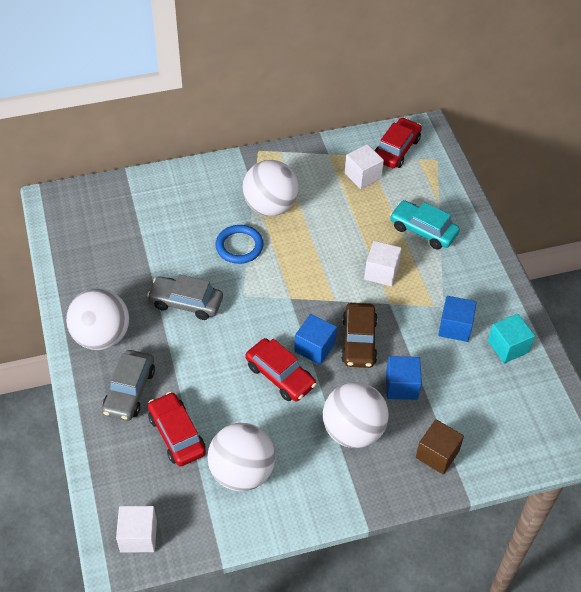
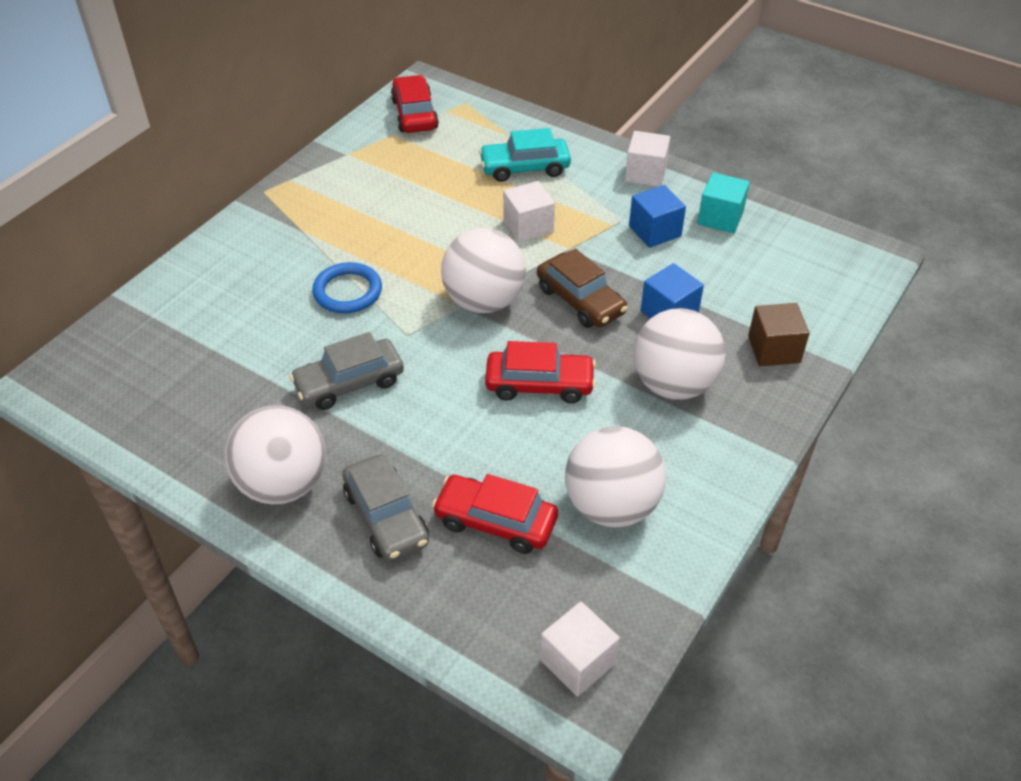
camera: 40 degrees left, 5 degrees down
(270, 206) = (338, 235): white ball -> white ball (484, 301)
(315, 347) = (543, 335): blue cube -> none
(363, 175) = (407, 154): white cube -> white cube (645, 173)

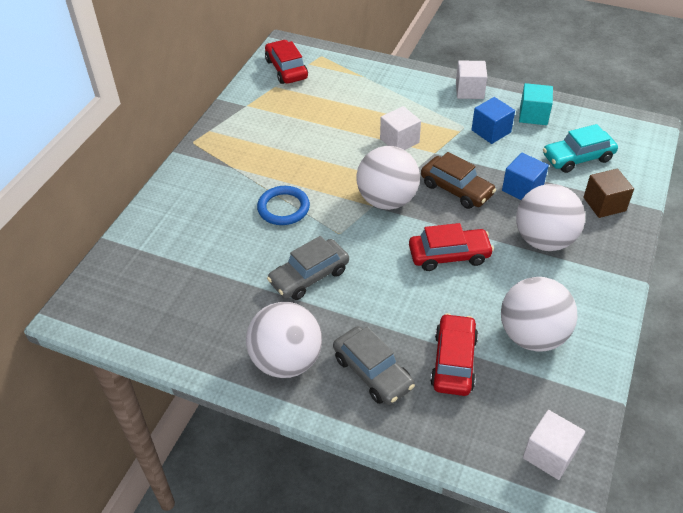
camera: 10 degrees left, 0 degrees up
(496, 521) = (454, 361): red car -> red car turned 90 degrees clockwise
(525, 168) = (381, 98): turquoise car -> turquoise car (577, 158)

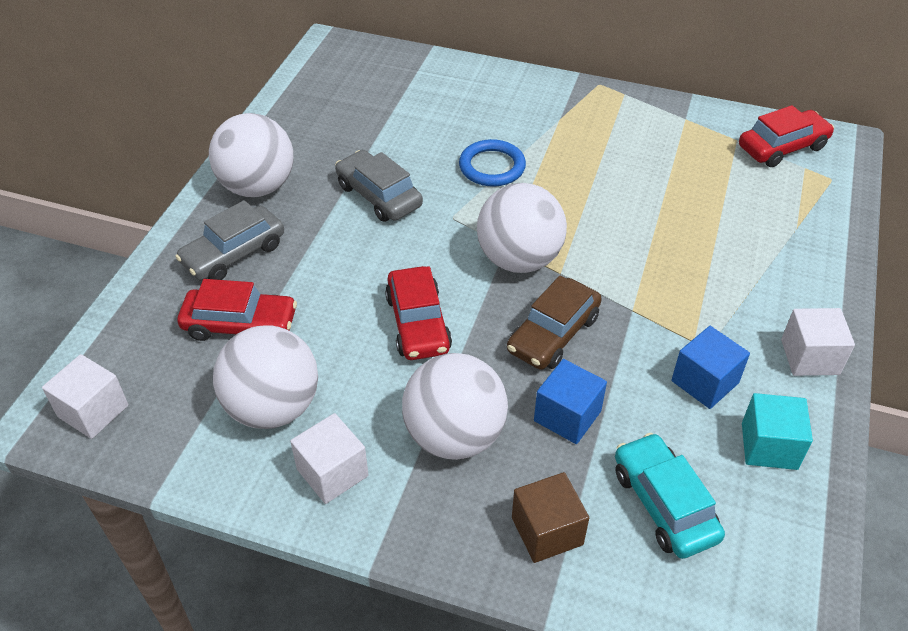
camera: 85 degrees right, 0 degrees up
(399, 141) = (650, 270): white cube -> white cube (332, 472)

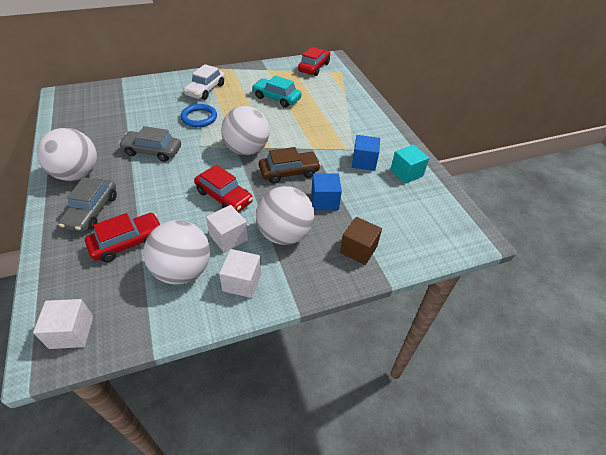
camera: 40 degrees left, 0 degrees up
(543, 118) = (205, 90): none -> white car
(553, 334) = (289, 172): brown car -> brown car turned 105 degrees counterclockwise
(664, 504) = (391, 213): turquoise car -> turquoise car (276, 98)
(810, 357) = (391, 136): white cube -> white cube (229, 237)

